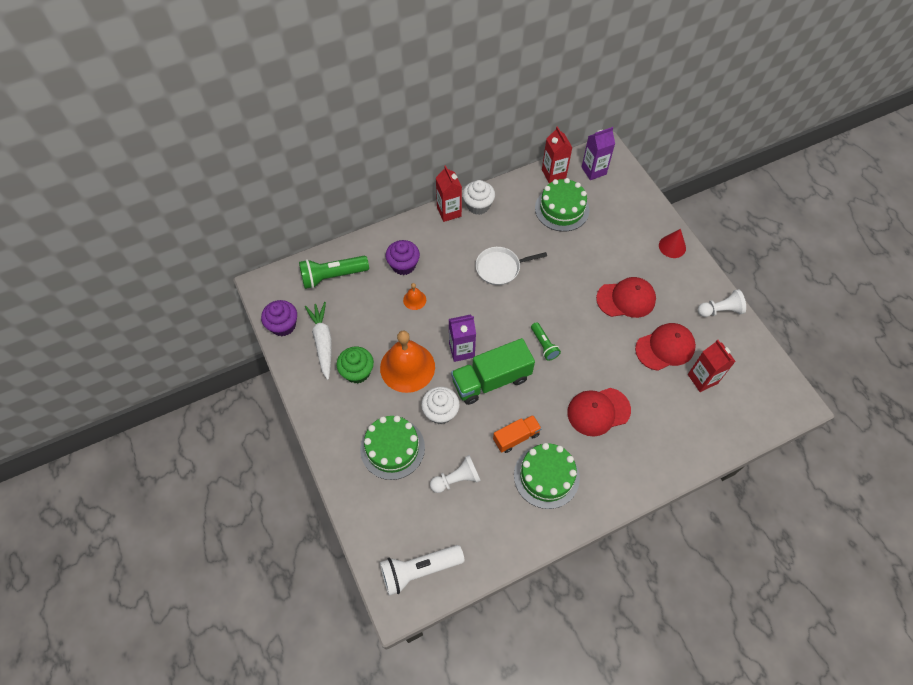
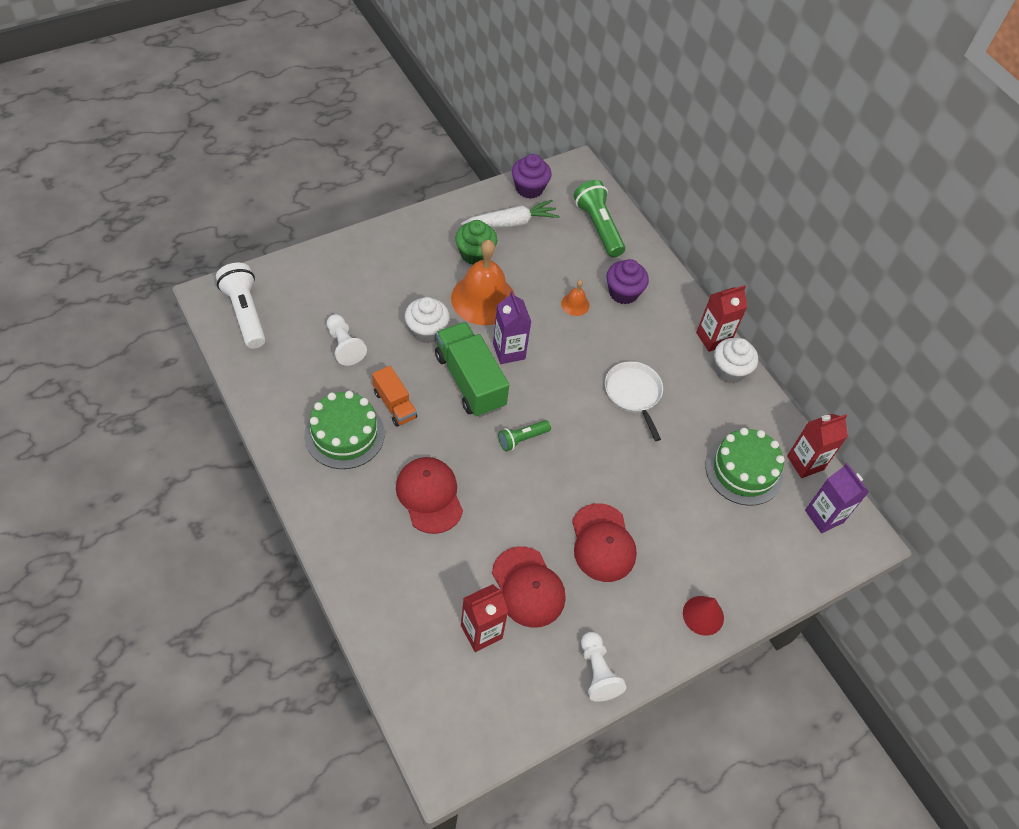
camera: 80 degrees right, 5 degrees down
(392, 448) = (382, 287): green cake -> none

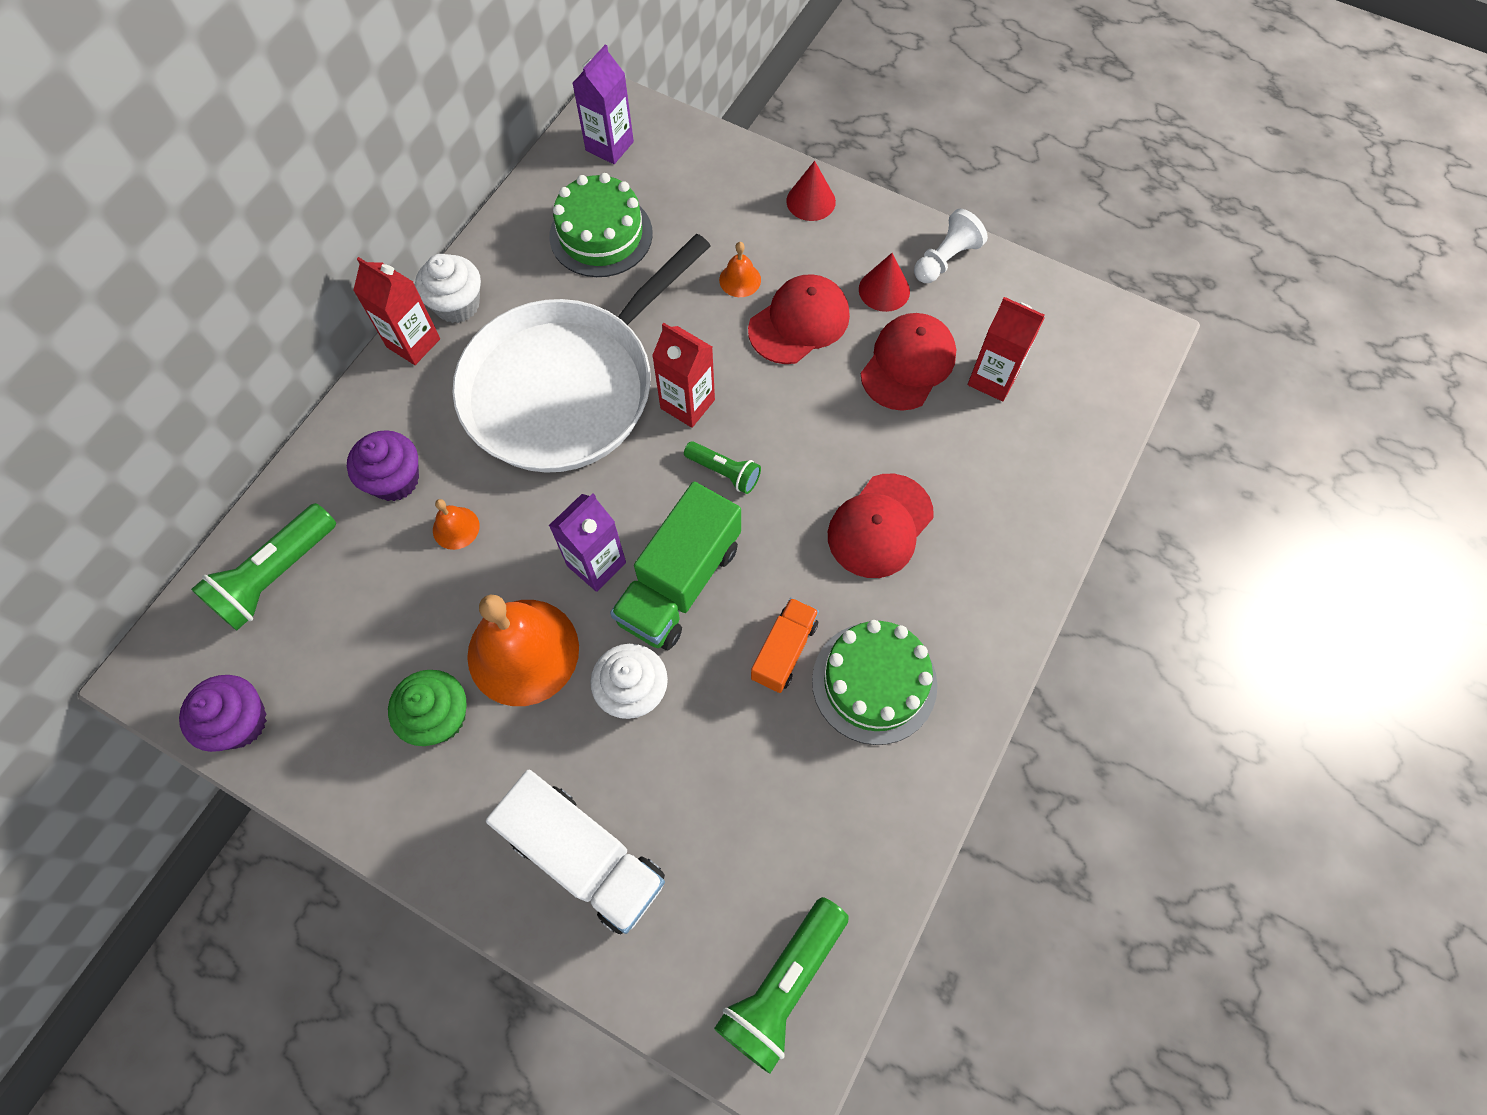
camera: 115 degrees left, 10 degrees up
(245, 313) = (782, 985): white flashlight -> green flashlight
(344, 346) = (737, 786): white pawn -> none
(363, 274) = (585, 857): none -> white truck
(511, 223) = (338, 704): white carrot -> none
(596, 612) = (884, 290): none -> red cone
(633, 393) = (566, 388): white pan -> white pan, size x2.23
(659, 529) = (740, 280): none -> orange bell
(805, 463) = (548, 185): red carton -> red carton (687, 404)

